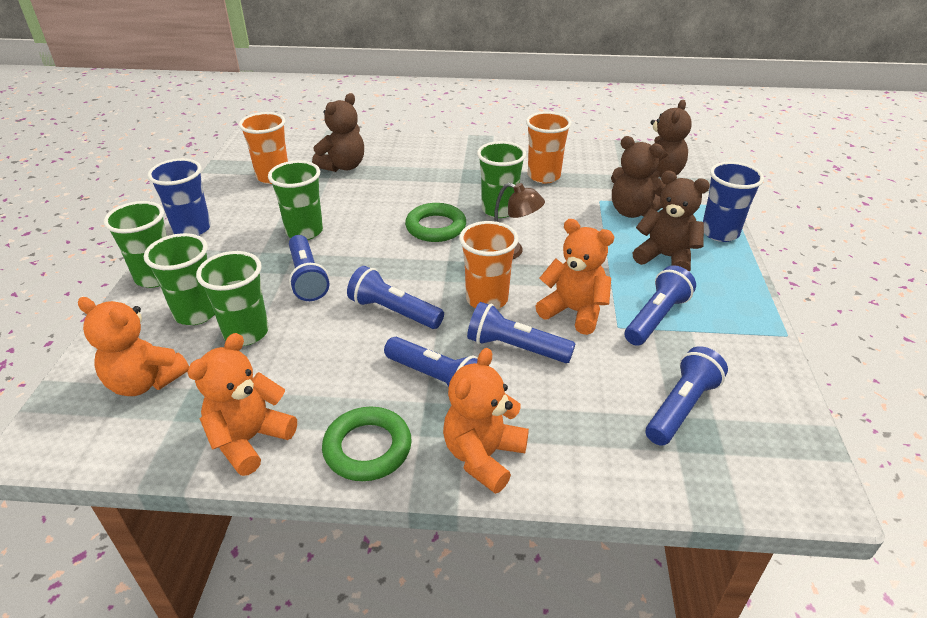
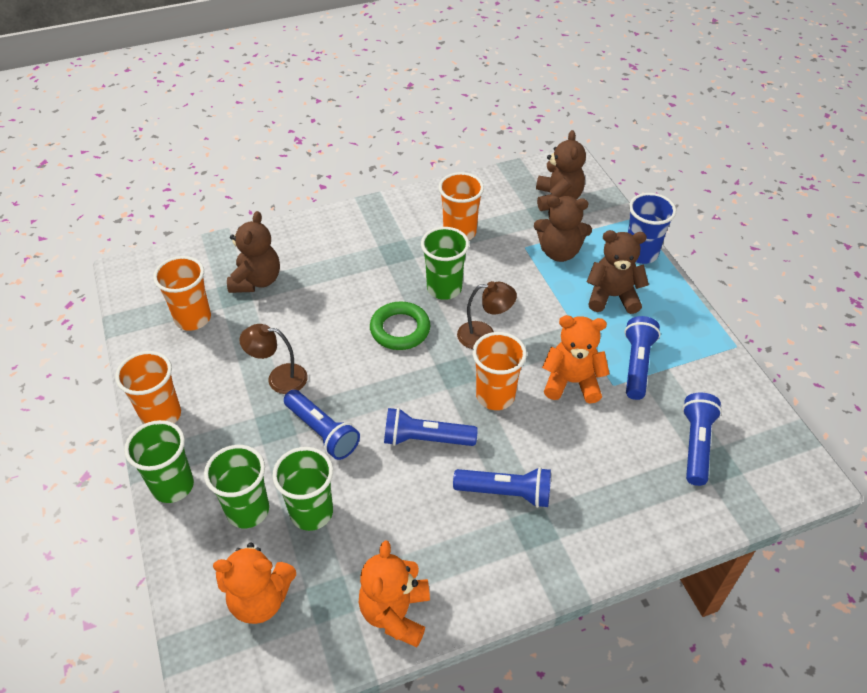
camera: 25 degrees left, 10 degrees up
(192, 229) = (161, 415): blue cup -> orange cup
(304, 231) = (279, 378): green cup -> brown lamp
(367, 448) = (494, 579): green ring -> none
(483, 456) = (583, 548): orange teddy bear -> none
(515, 348) = (548, 437): blue flashlight -> none

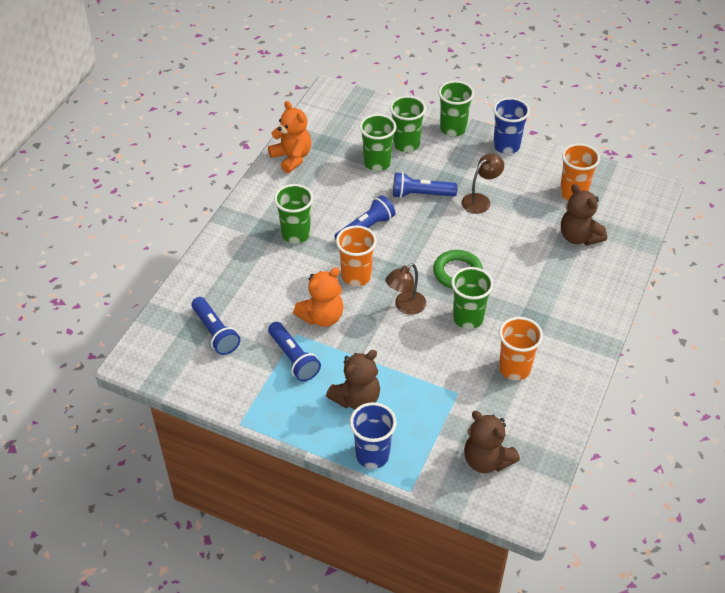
camera: 135 degrees right, 0 degrees up
(161, 415) = (506, 146): orange cup -> blue cup
(260, 599) = (354, 124): orange teddy bear -> none
(506, 493) = (296, 234): blue flashlight -> green cup
(559, 252) = (430, 408): brown teddy bear -> none

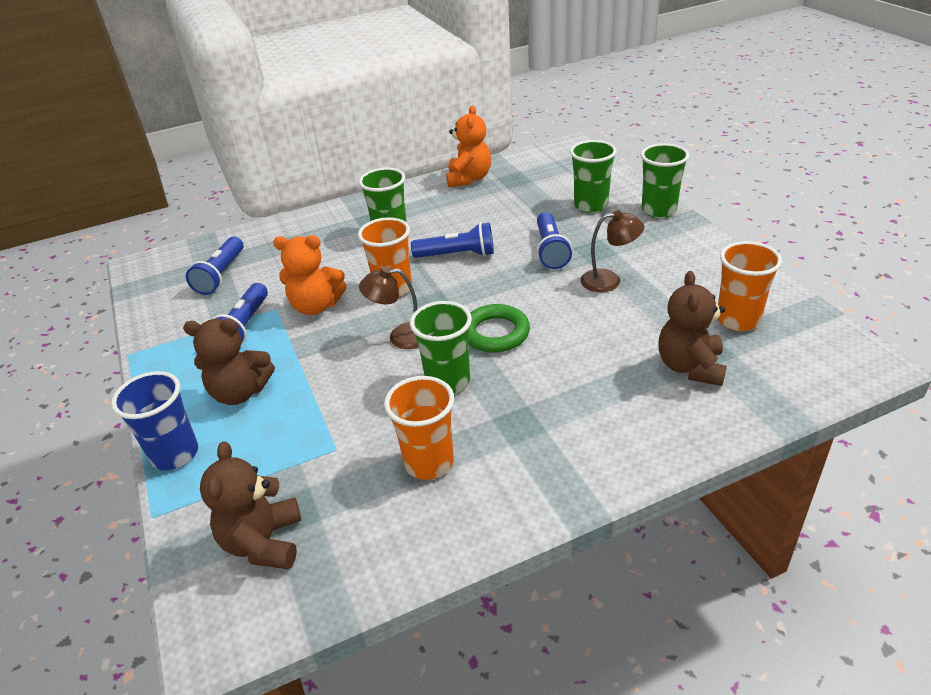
camera: 45 degrees right, 10 degrees down
(377, 163) = (541, 209): green cup -> none
(421, 194) = (550, 250): blue flashlight -> blue flashlight turned 135 degrees counterclockwise
(506, 146) = (704, 245): blue cup -> none

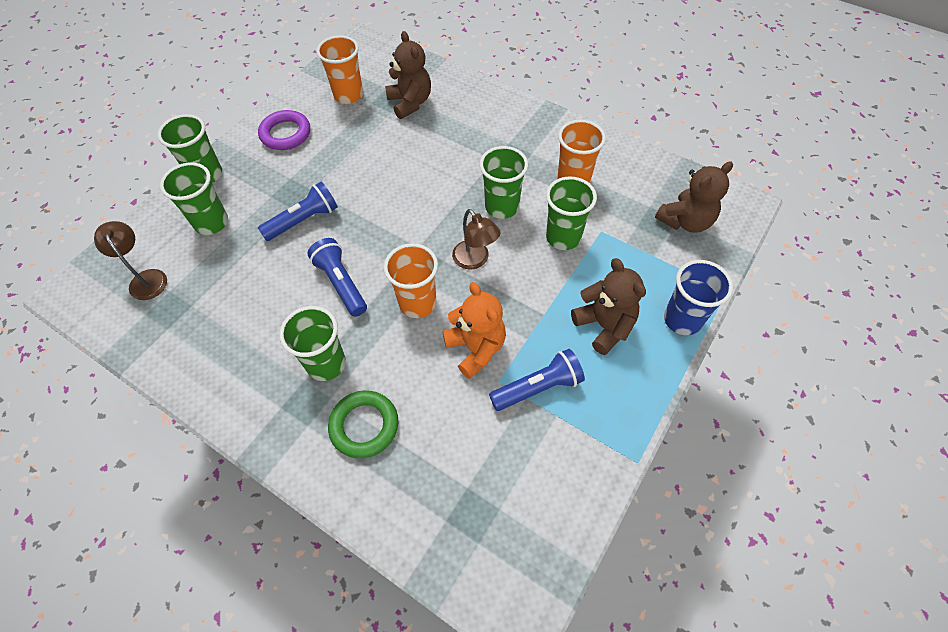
camera: 125 degrees left, 20 degrees up
(221, 275) = (482, 484): blue flashlight -> none
(361, 412) = (563, 237): none -> green cup
(469, 178) = (177, 354): orange teddy bear -> none
(495, 333) = (435, 206): green ring -> green ring (364, 426)
(609, 280) = (332, 169): brown lamp -> brown lamp (146, 278)
(690, 367) = (410, 103): brown teddy bear -> brown teddy bear turned 90 degrees counterclockwise
(691, 262) = (285, 134): none -> purple ring

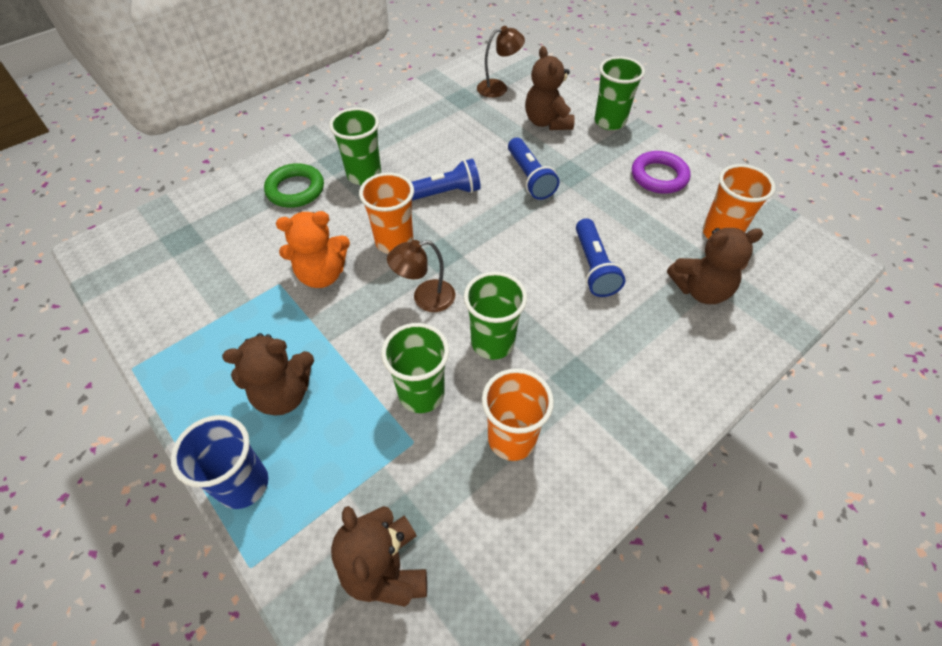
camera: 105 degrees right, 5 degrees down
(211, 223) = (547, 122): green cup -> brown teddy bear
(538, 387) = (253, 311): blue flashlight -> blue flashlight (593, 267)

